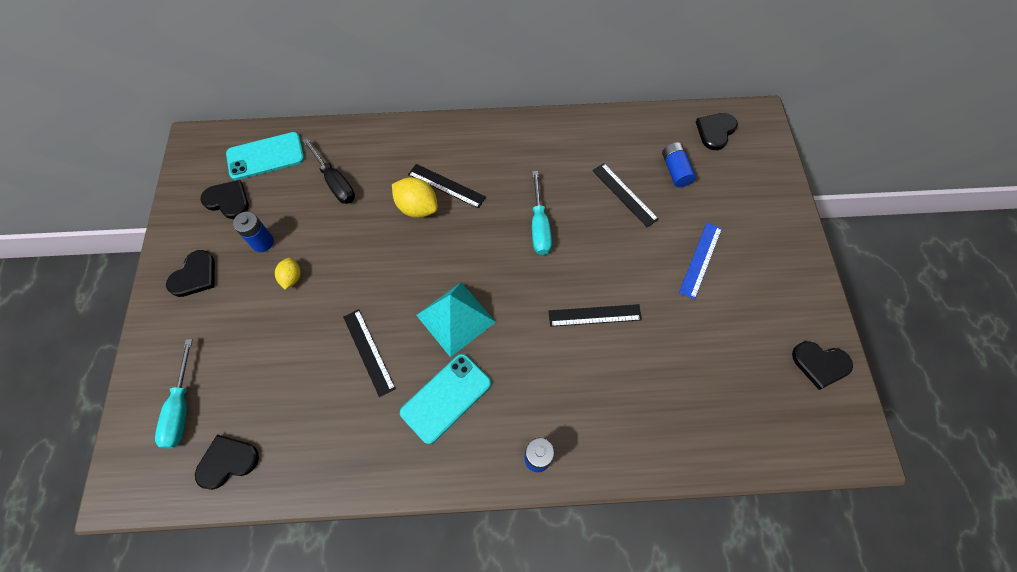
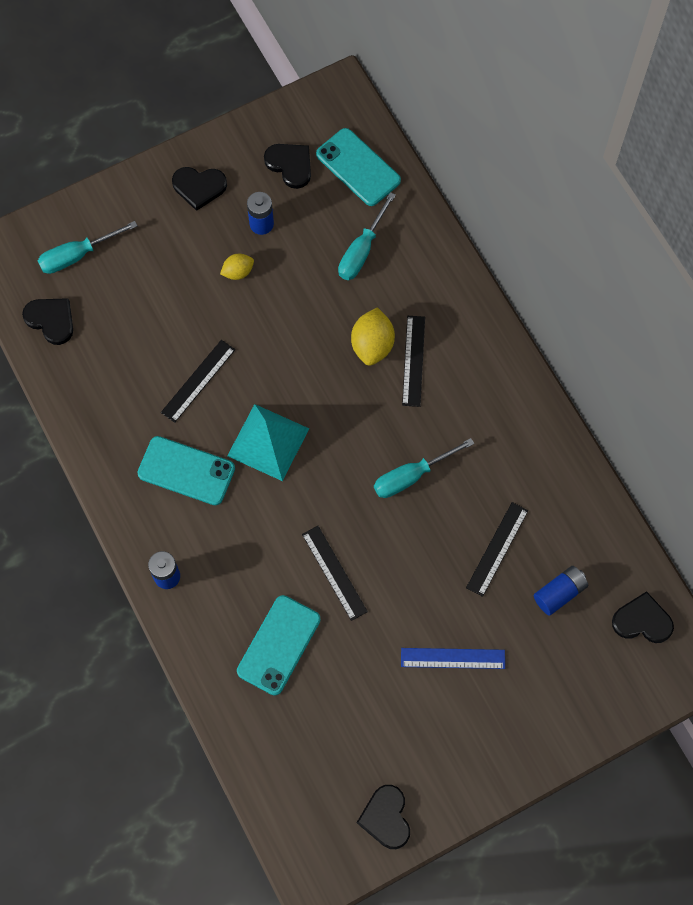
camera: 65 degrees right, 5 degrees up
(228, 200) = (290, 165): black heart -> black heart turned 45 degrees counterclockwise
(335, 182) = (362, 250): black screwdriver -> turquoise screwdriver
(640, 387) = (278, 645): none -> turquoise phone

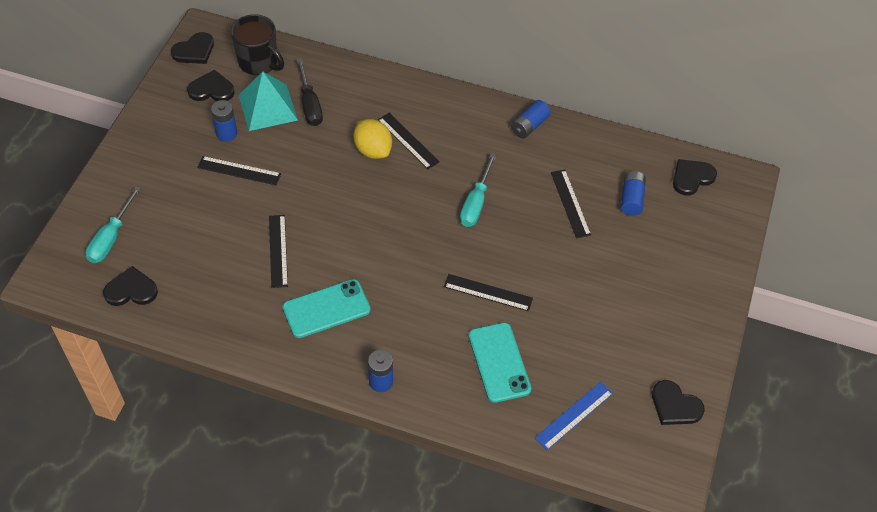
camera: 45 degrees left, 15 degrees down
(199, 187) = (160, 141): black heart -> black heart (194, 51)
(238, 272) = (239, 170): yellow lemon -> black ruler
(268, 442) = (364, 251): turquoise pyramid -> turquoise pyramid (268, 107)
(358, 167) = (259, 62): turquoise phone -> black mug
(362, 250) = (310, 104): turquoise screwdriver -> black screwdriver
(453, 658) = (612, 282): blue ruler -> blue ruler (574, 415)
(542, 437) = (529, 126): none -> blue battery

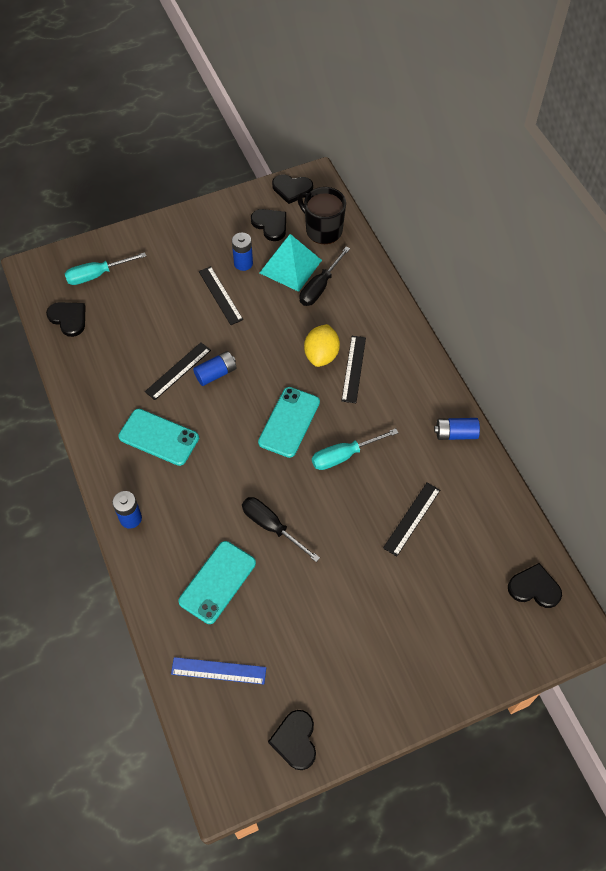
camera: 50 degrees right, 5 degrees up
(259, 62) = (323, 230): black mug -> black mug turned 135 degrees clockwise
(409, 214) = (289, 422): none -> turquoise phone
(488, 292) = (271, 527): black ruler -> black screwdriver
(631, 199) = (463, 559): blue battery -> blue battery (216, 373)

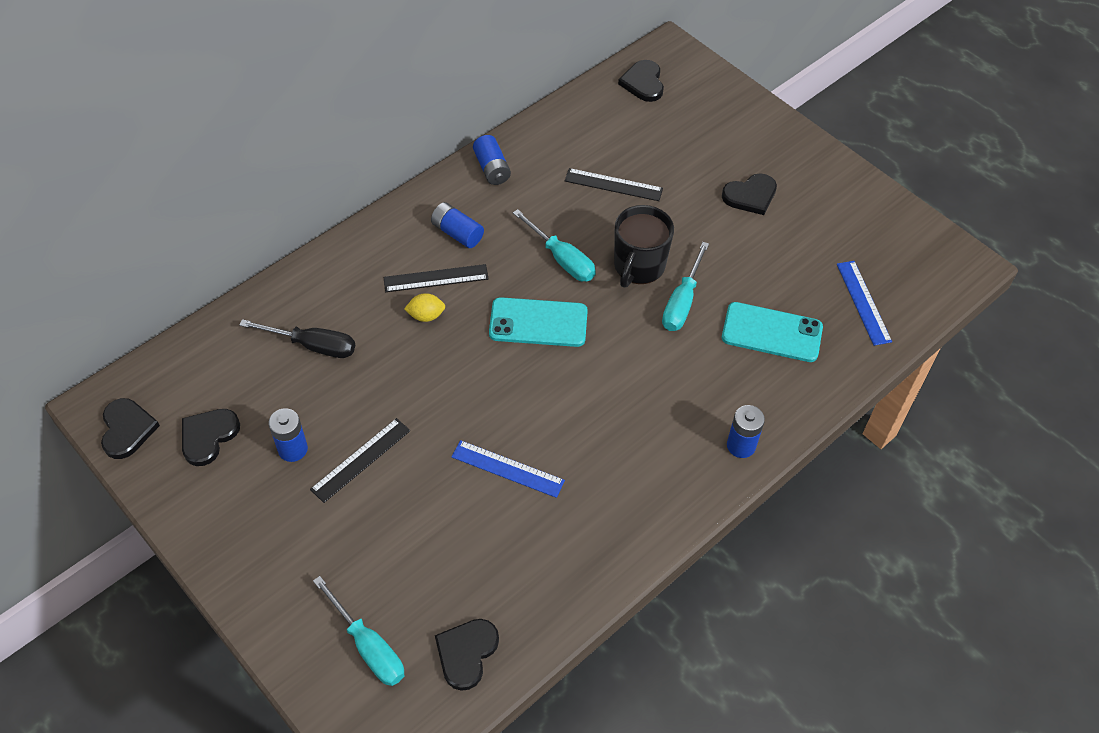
camera: 110 degrees left, 5 degrees down
(159, 437) = (618, 455): turquoise phone -> none
(178, 371) = (507, 468): black ruler -> blue ruler
(216, 373) = (496, 422): blue battery -> blue battery (457, 233)
(271, 527) = (682, 302): black screwdriver -> turquoise screwdriver
(290, 266) = (284, 389): turquoise pyramid -> none
(295, 740) = (890, 223): black heart -> black heart (750, 196)
(321, 355) = (426, 316): yellow lemon -> yellow lemon, size x0.60
(323, 230) = (205, 369): black mug -> black mug (638, 266)

